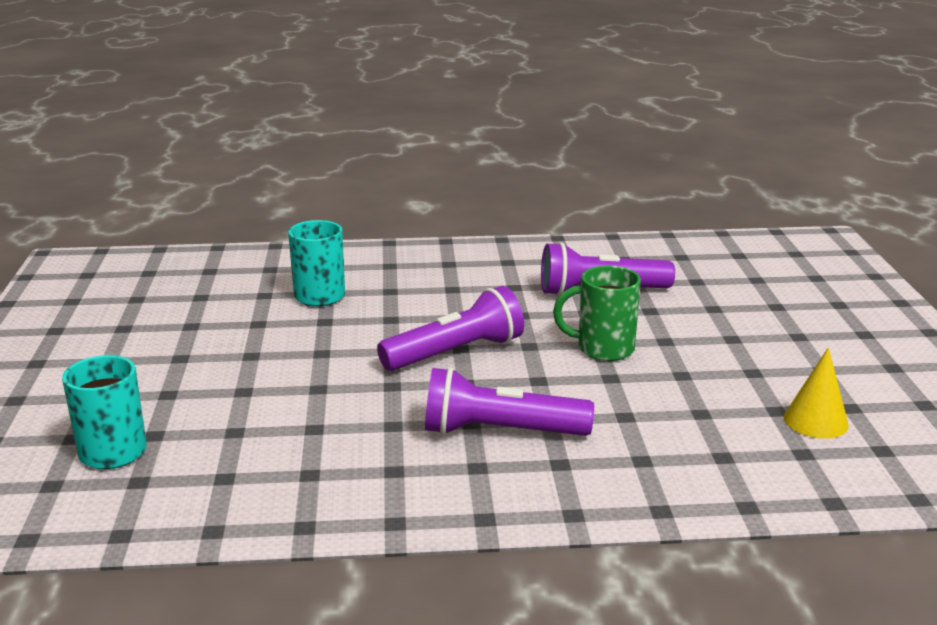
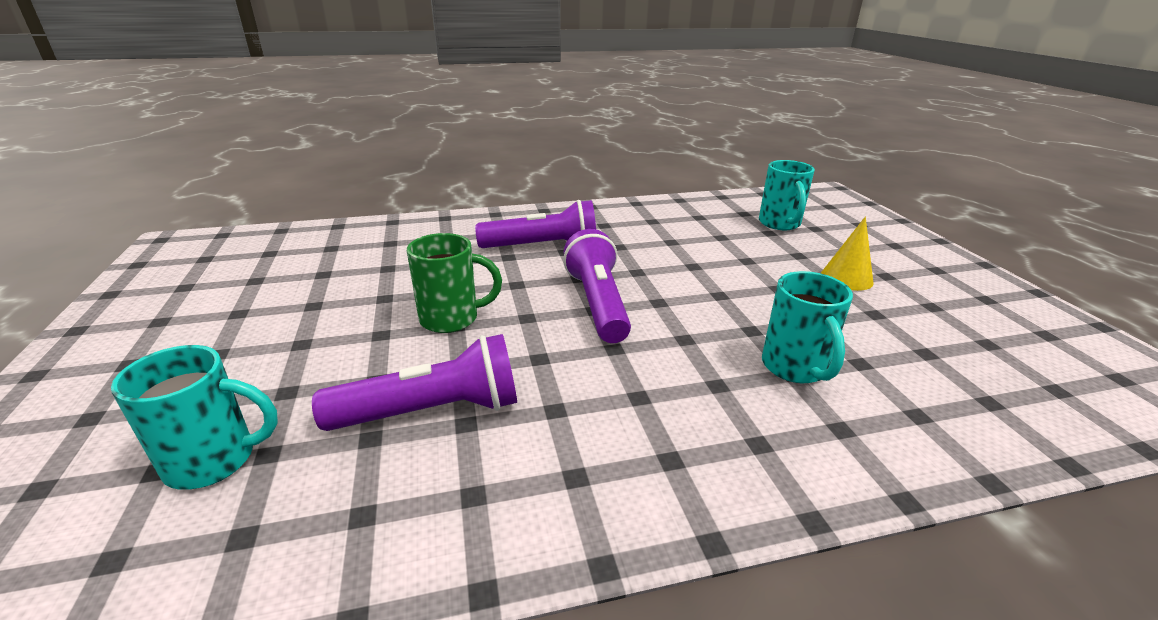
camera: 170 degrees right, 5 degrees up
(455, 353) = (597, 303): purple flashlight -> purple flashlight turned 120 degrees clockwise
(726, 280) = (214, 461): none -> turquoise mug
(815, 421) = (298, 268): yellow cone -> yellow cone (846, 278)

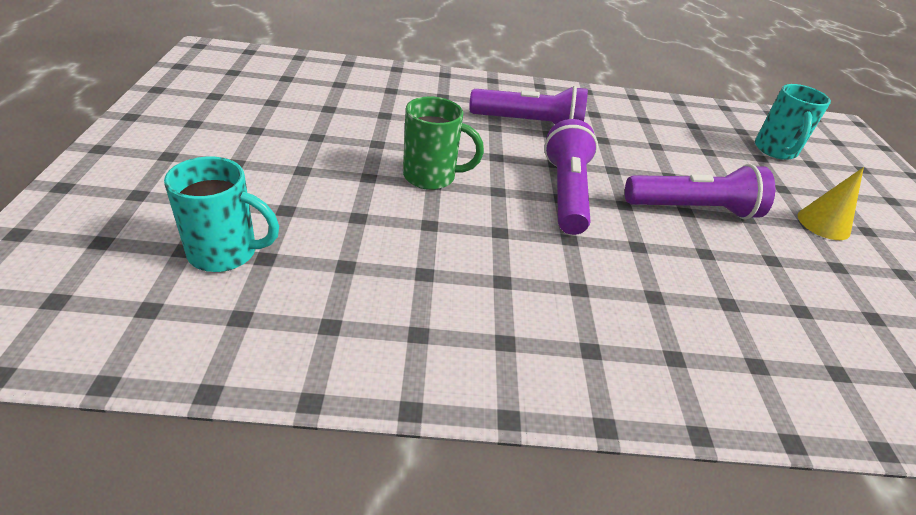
camera: 10 degrees right, 10 degrees up
(431, 411) = (398, 256): purple flashlight -> purple flashlight (693, 209)
(795, 368) = (735, 299): turquoise mug -> none

